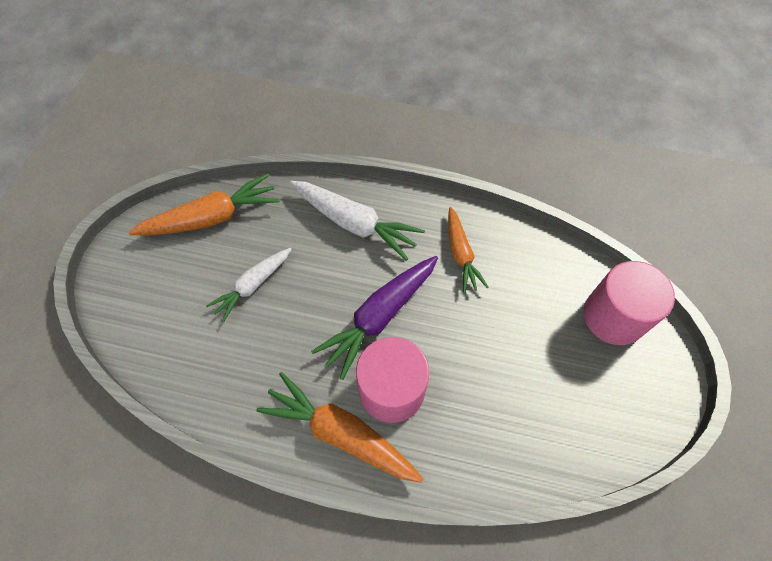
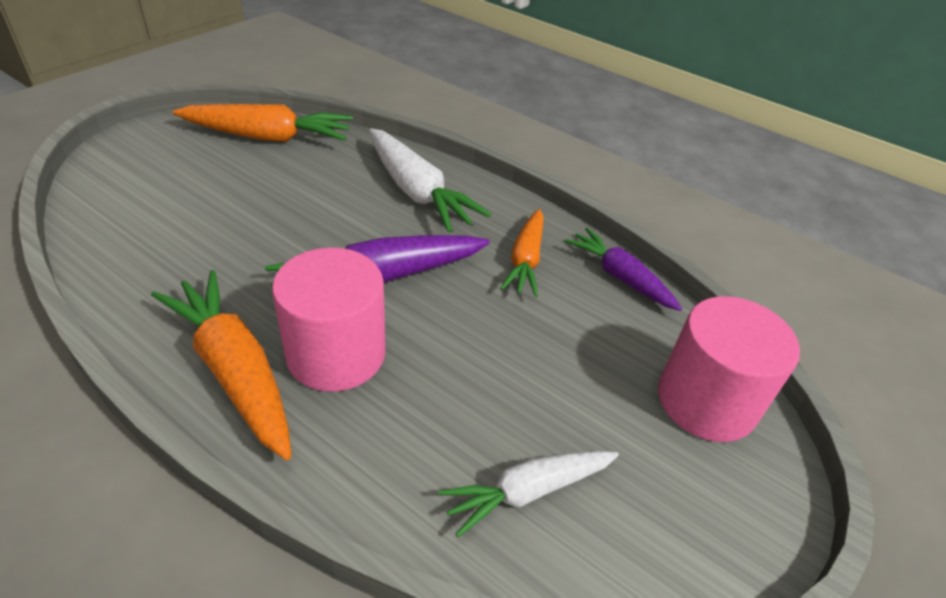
camera: 20 degrees right, 20 degrees down
(253, 286) = (259, 200): white carrot -> white carrot (528, 492)
(525, 240) = (620, 277): none -> purple carrot

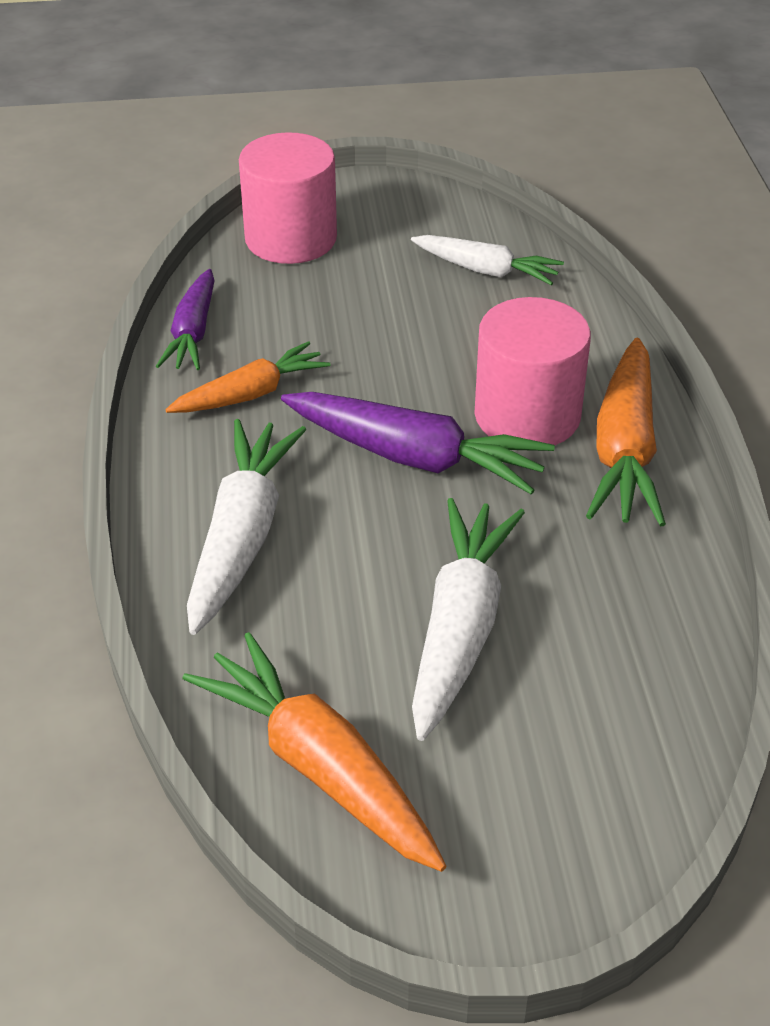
camera: 130 degrees left, 0 degrees up
(255, 208) = (459, 628): none -> white carrot

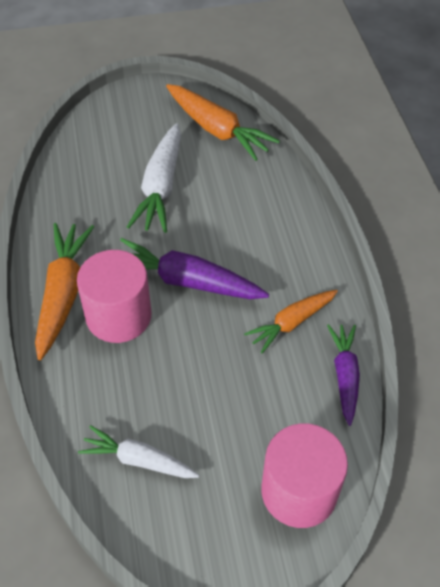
camera: 175 degrees right, 10 degrees up
(241, 536) = (273, 227): white carrot -> none

